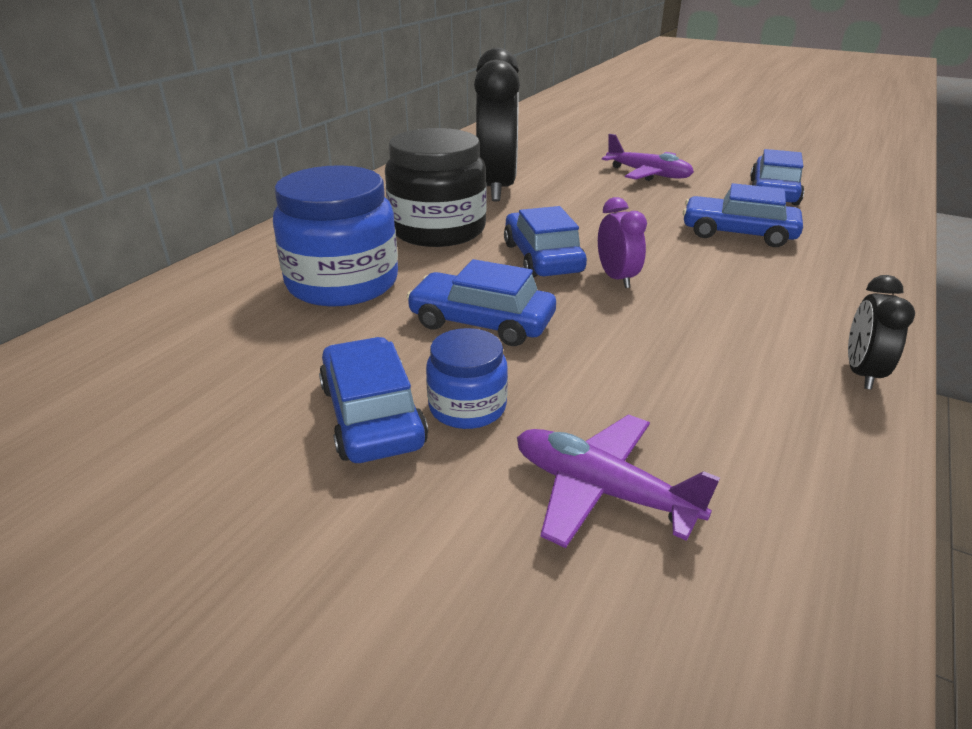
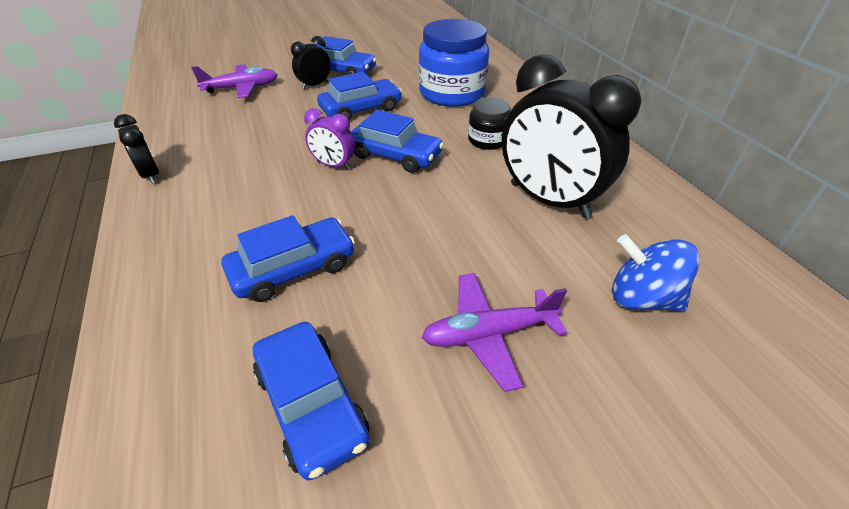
camera: 130 degrees right, 10 degrees up
(438, 230) = (487, 140): black jar -> black jar, size x0.53
(467, 407) = (315, 85): blue jar -> black clock
(548, 154) = (642, 298): none -> blue spinning top

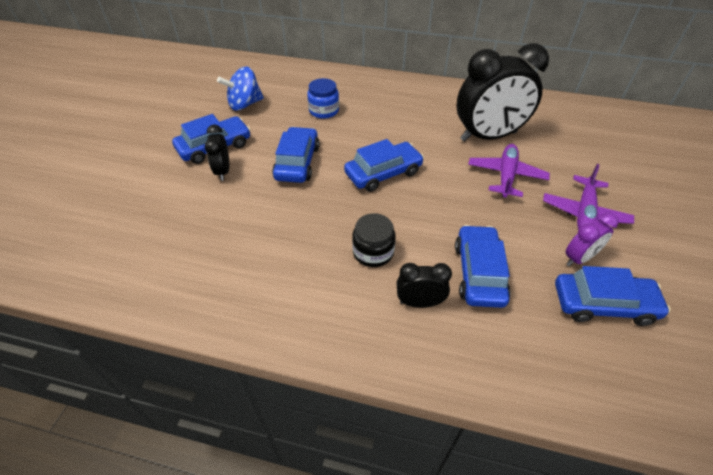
camera: 55 degrees left, 5 degrees up
(151, 175) = (277, 328): black clock -> black clock (419, 302)
(241, 88) = (168, 218): purple plane -> purple plane (506, 176)
(334, 165) = (368, 208): purple clock -> purple clock (579, 258)
(452, 93) = (324, 110): blue jar -> blue jar, size x0.53
(487, 140) = (403, 126): black jar -> black jar (373, 252)
(642, 298) = (586, 150): blue spinning top -> blue spinning top (245, 104)

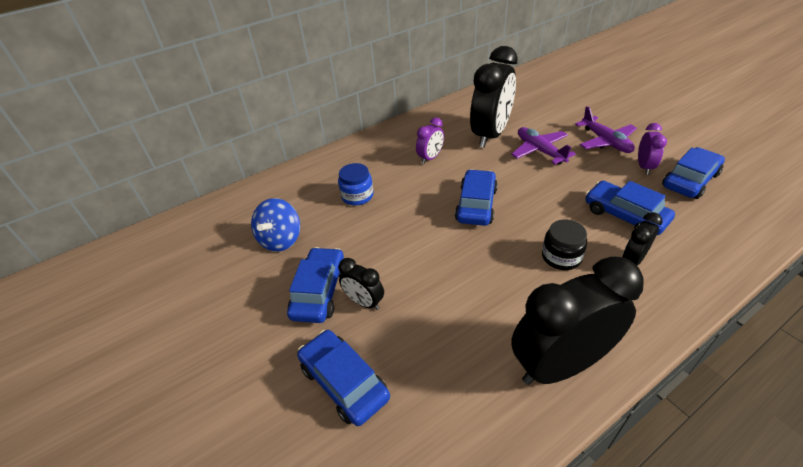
camera: 45 degrees left, 5 degrees down
(249, 302) = (560, 365): none -> black clock
(297, 162) = (408, 246): blue car -> blue car (344, 382)
(412, 120) = (430, 158): none -> purple clock

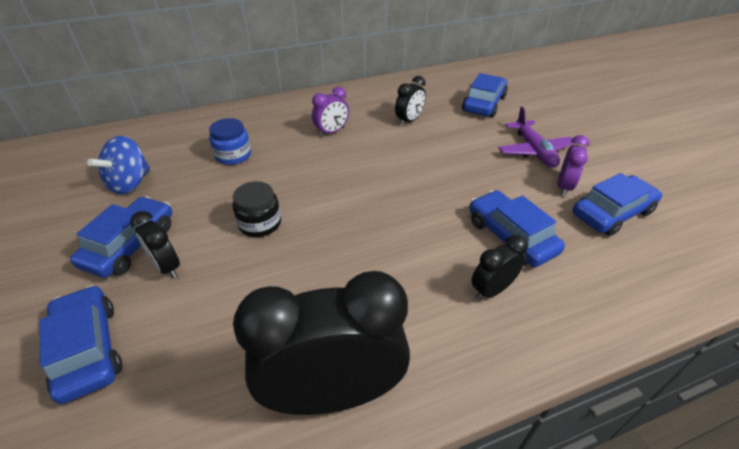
camera: 10 degrees right, 0 degrees up
(476, 205) = (349, 189): blue car -> blue car (484, 104)
(490, 135) = (409, 120): black clock -> black clock, size x0.47
(540, 151) = (453, 147): purple plane -> none
(561, 257) = (409, 267): black jar -> black jar (260, 223)

